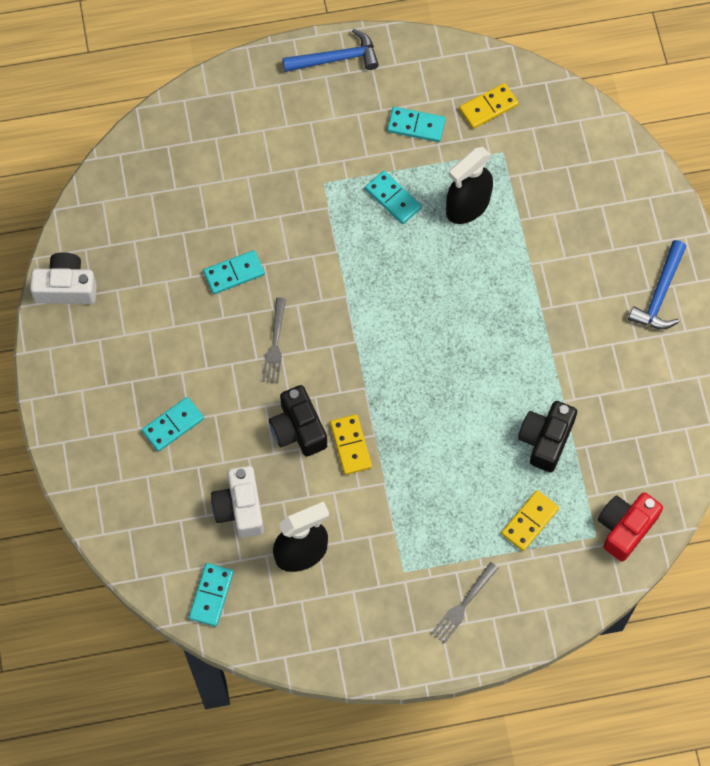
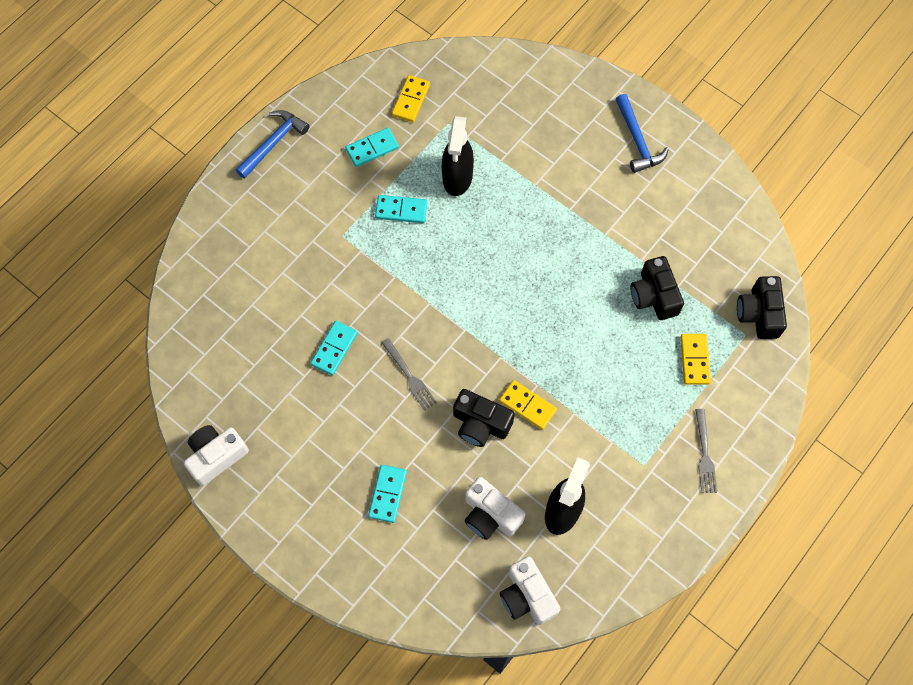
camera: 40 degrees left, 0 degrees up
(211, 595) = (527, 596): turquoise domino -> white camera
(625, 528) = (759, 313): red camera -> black camera

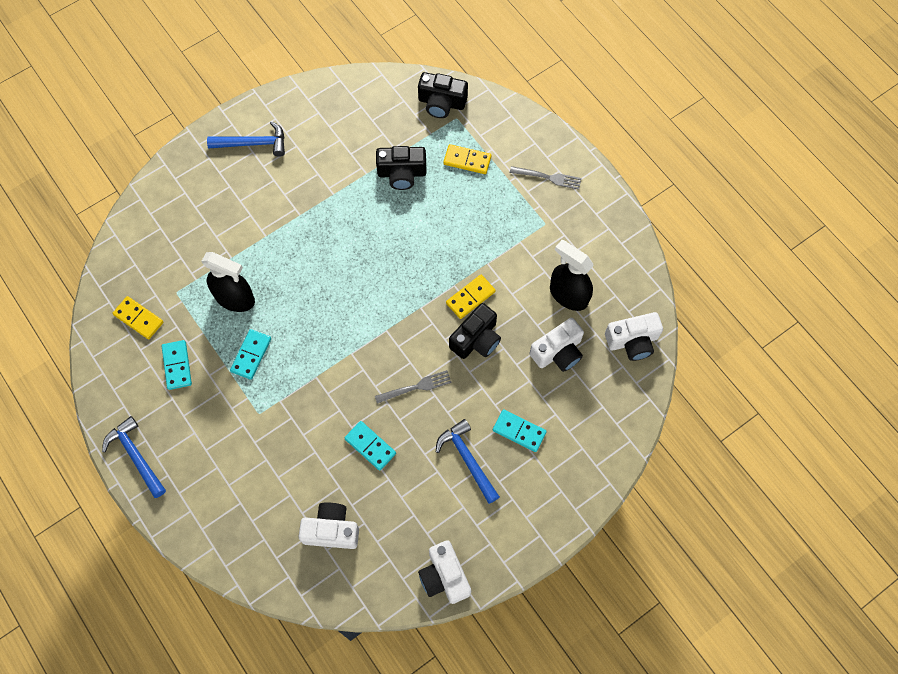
camera: 75 degrees left, 0 degrees up
(240, 336) = (331, 530): none -> white camera
(343, 448) = (467, 459): none -> blue hammer

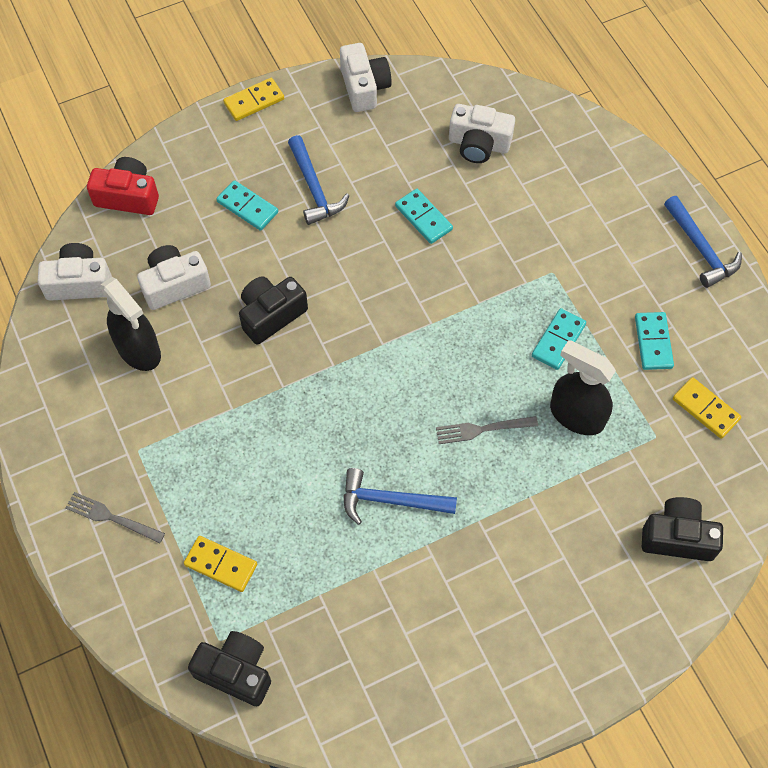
camera: 170 degrees left, 5 degrees down
(253, 143) = (539, 649): blue hammer -> blue hammer (391, 500)
(402, 173) = (321, 560): black camera -> black camera (677, 537)
(416, 387) = (357, 272): grey fork -> grey fork (482, 429)
(470, 297) = (265, 367): yellow domino -> yellow domino (254, 101)
(621, 424) = (128, 196): none -> red camera

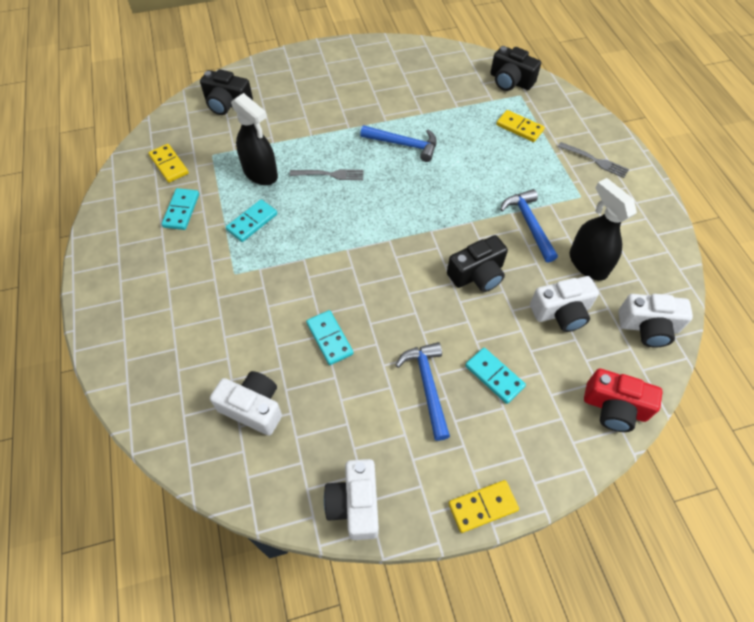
camera: 170 degrees left, 5 degrees down
(700, 249) = (102, 273): blue hammer -> blue hammer (529, 224)

